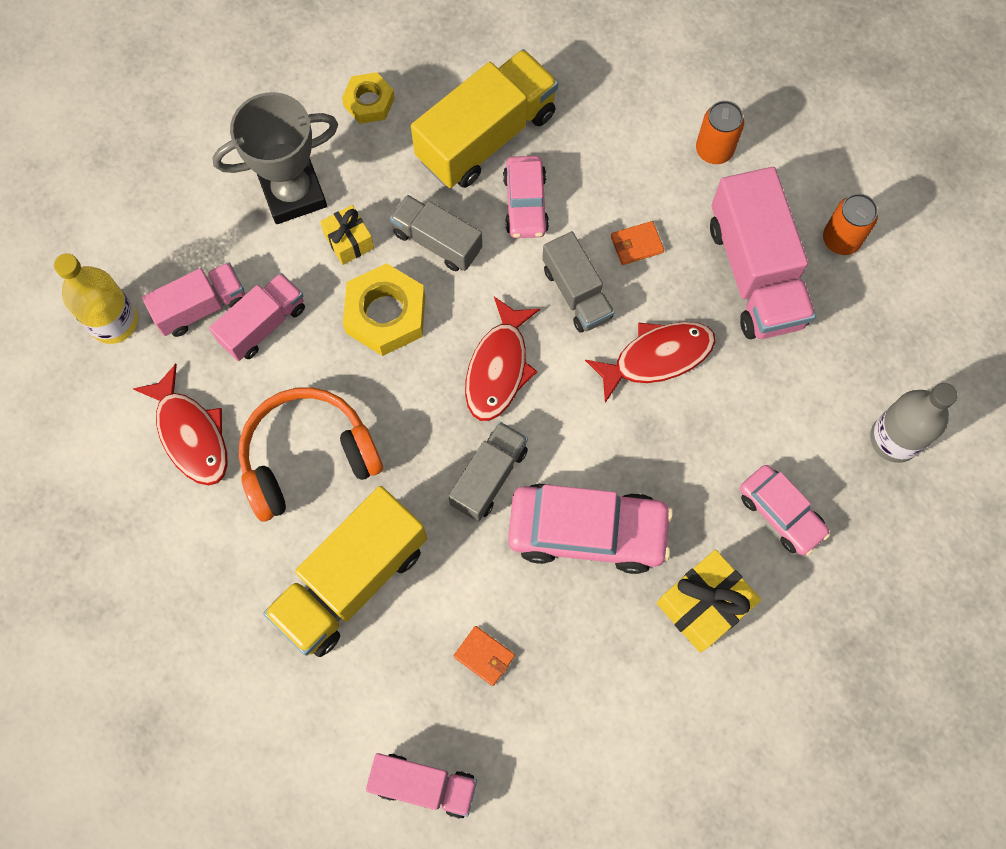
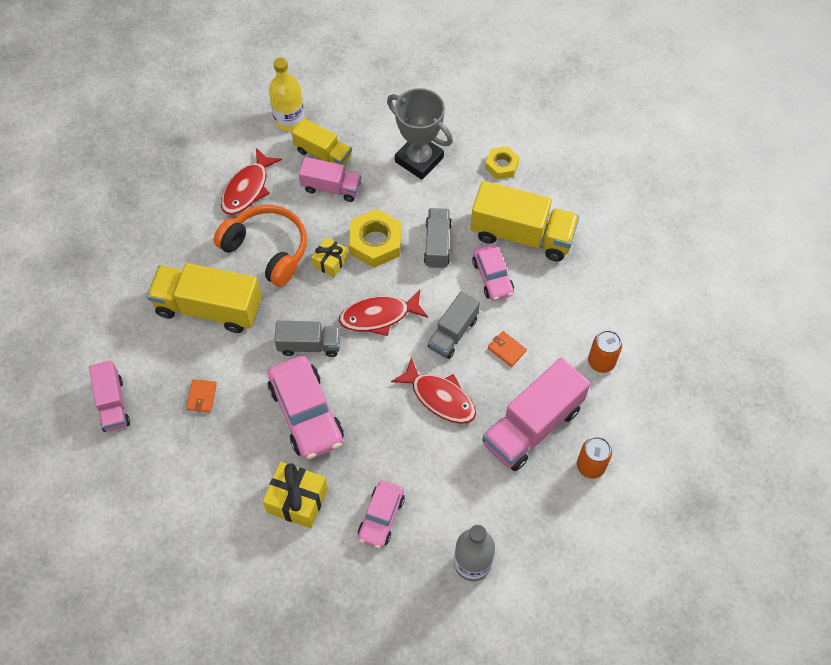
camera: 60 degrees right, 10 degrees down
(201, 307) = (323, 154): pink truck -> yellow truck
(349, 241) = (408, 201): yellow gift -> yellow gift (330, 262)
(525, 204) = (492, 277): pink car -> pink car turned 75 degrees counterclockwise

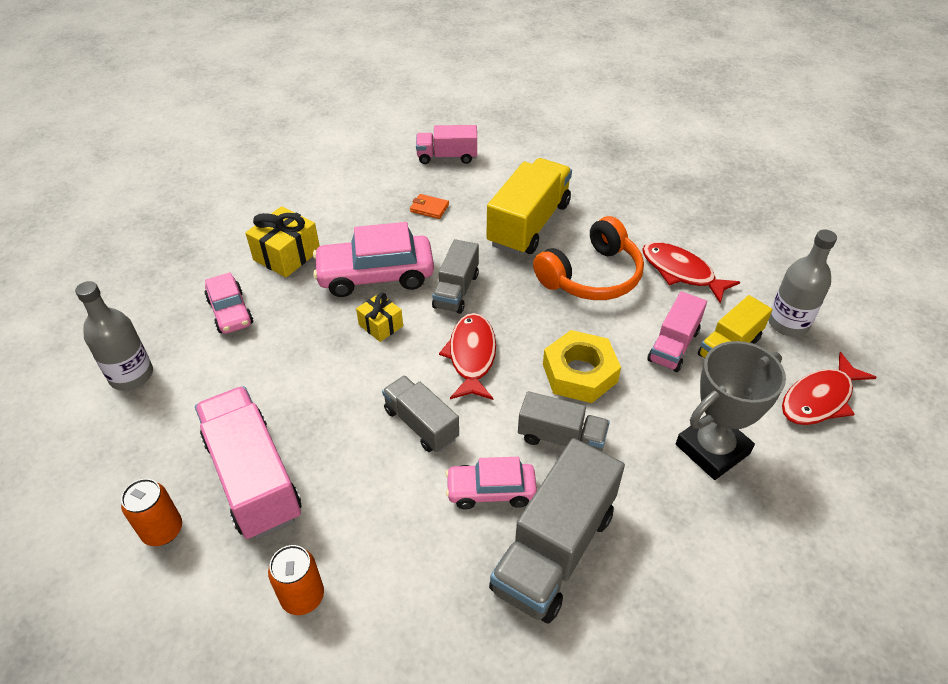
camera: 105 degrees right, 15 degrees down
(289, 120) = (788, 323): yellow bottle -> grey bottle
(330, 262) = (561, 326): yellow gift -> yellow gift (380, 325)
(381, 517) = (230, 312): pink car -> pink car turned 150 degrees counterclockwise
(439, 397) = (340, 390): red fish -> red fish (819, 399)
(501, 165) = (692, 557): yellow nut -> none
(506, 350) = (373, 478): orange wallet -> none
(522, 235) = (554, 550): yellow truck -> grey truck

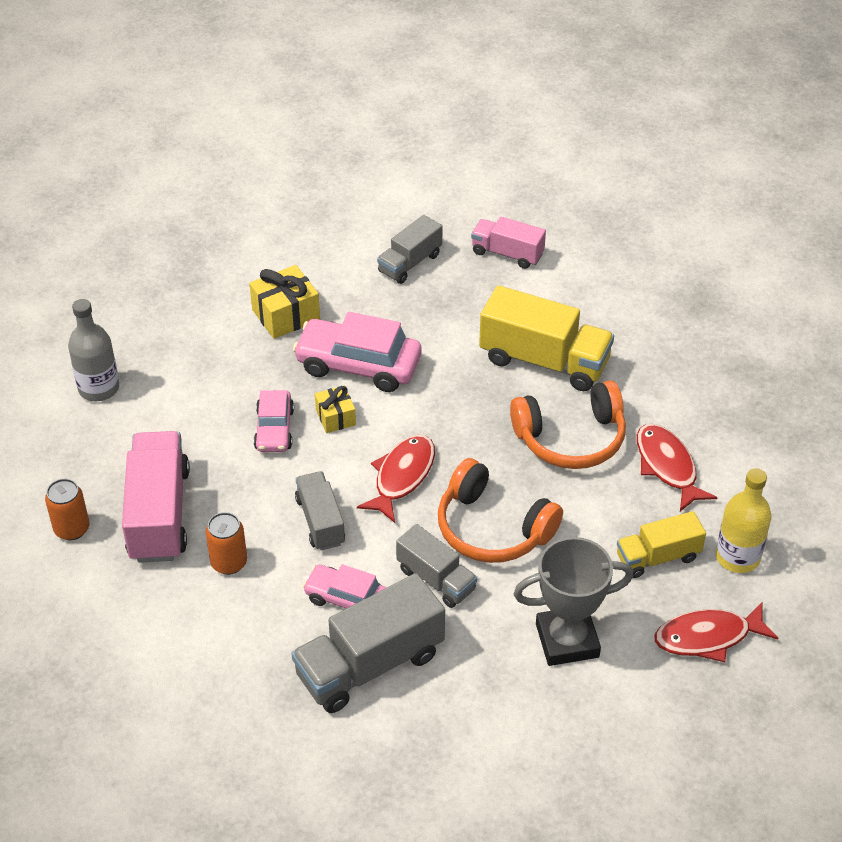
camera: 25 degrees right, 0 degrees up
(230, 312) = (207, 357): pink car -> pink car (274, 429)
(302, 596) = (154, 619): orange can -> orange can (229, 563)
(429, 208) = (452, 309): orange wallet -> none
(456, 290) = (426, 407): grey truck -> grey truck (410, 263)
(529, 224) = (544, 361): yellow truck -> yellow truck turned 60 degrees clockwise
(579, 373) = (492, 528): yellow nut -> orange headphones
(673, 345) = (602, 536): pink truck -> none
(788, 323) = (737, 557): grey bottle -> yellow bottle

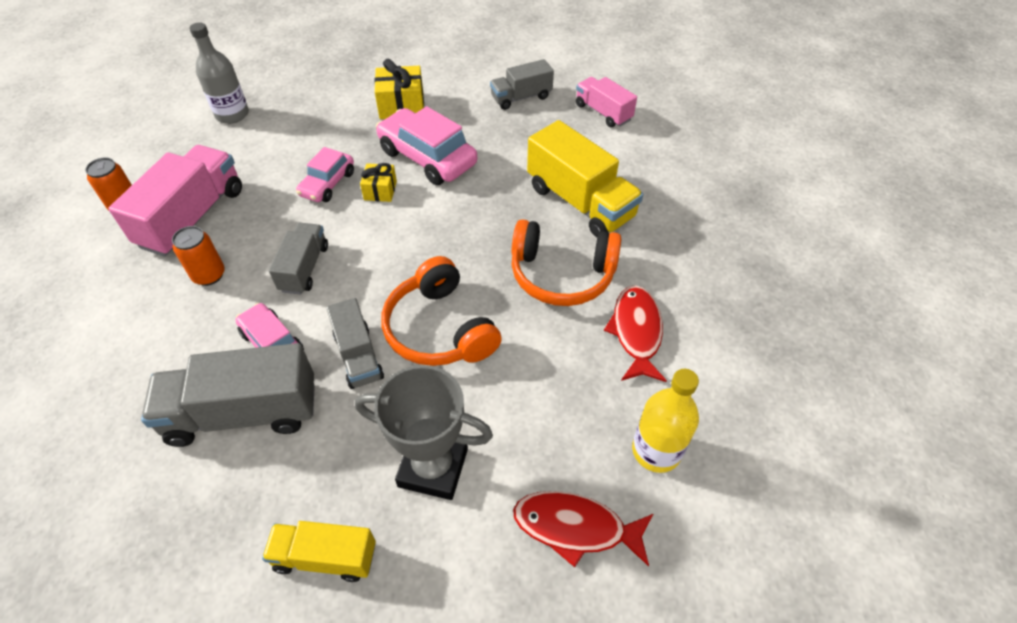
camera: 25 degrees right, 5 degrees up
(402, 477) = (396, 256): red fish -> none
(657, 557) = (574, 418): yellow truck -> yellow truck (325, 557)

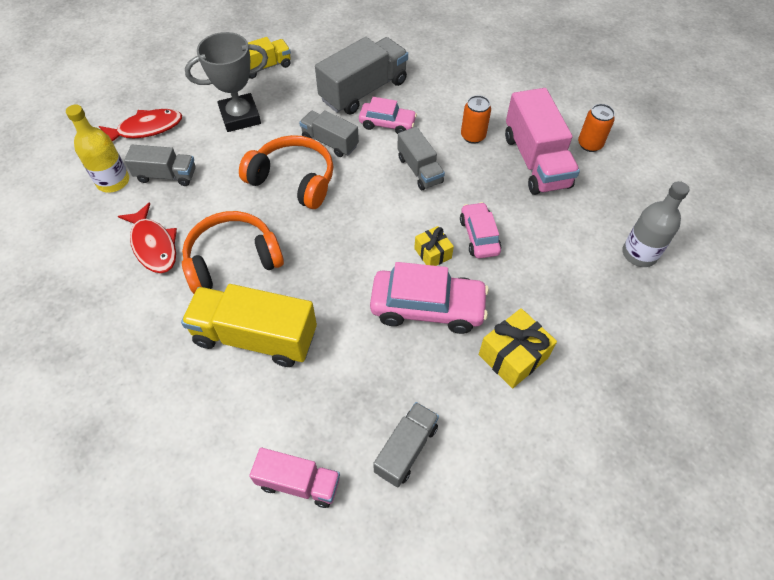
camera: 145 degrees right, 5 degrees up
(583, 420) = (166, 175): none -> grey truck

